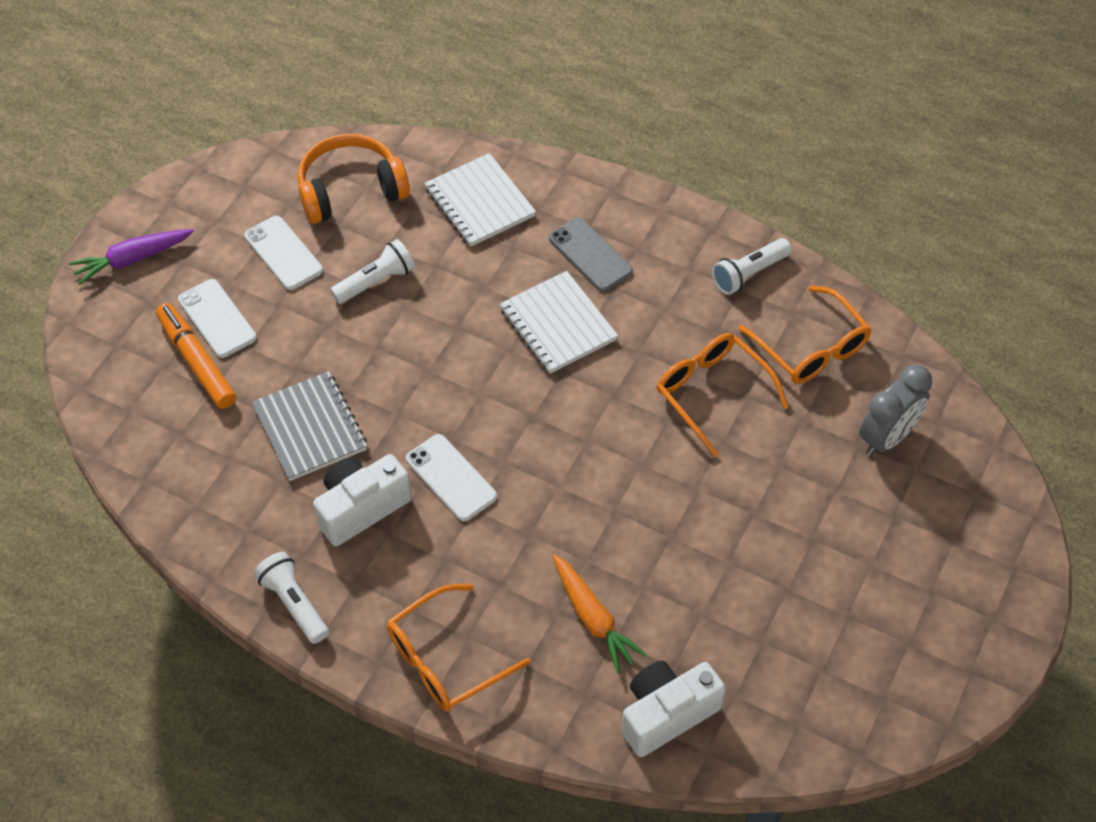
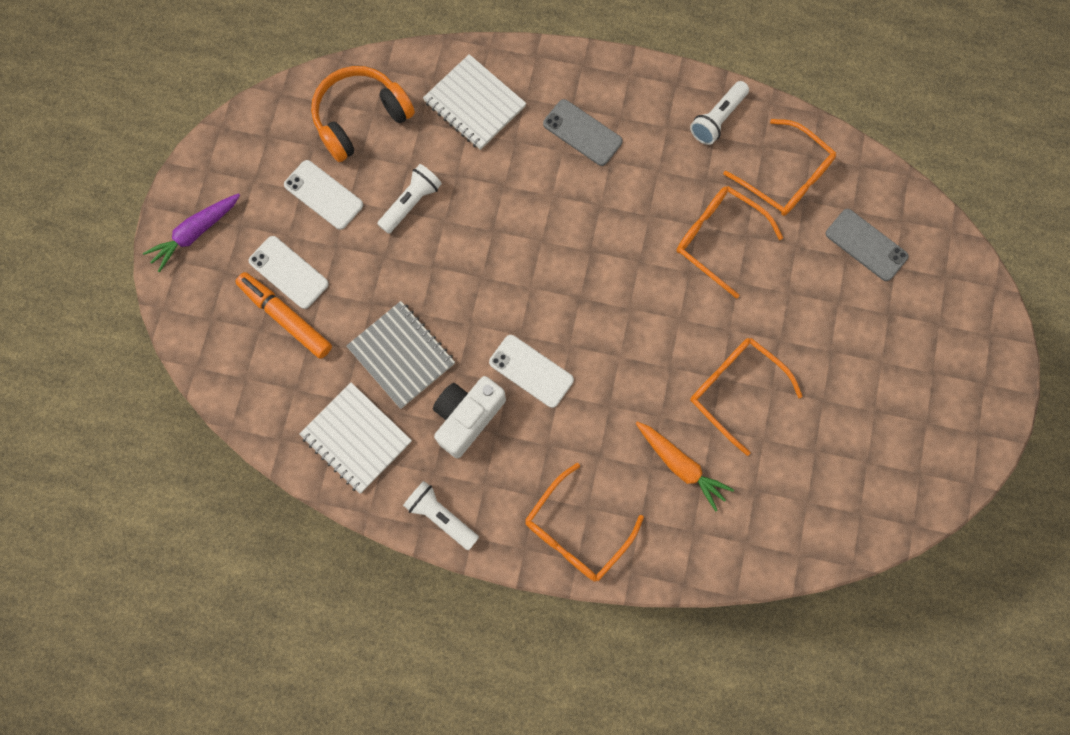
camera: 15 degrees left, 20 degrees up
(557, 324) = (575, 206): white notebook -> white notebook (356, 438)
(666, 714) = (759, 532): white camera -> none
(683, 552) = (734, 389): none -> orange glasses
(887, 438) = (866, 245): grey clock -> grey phone

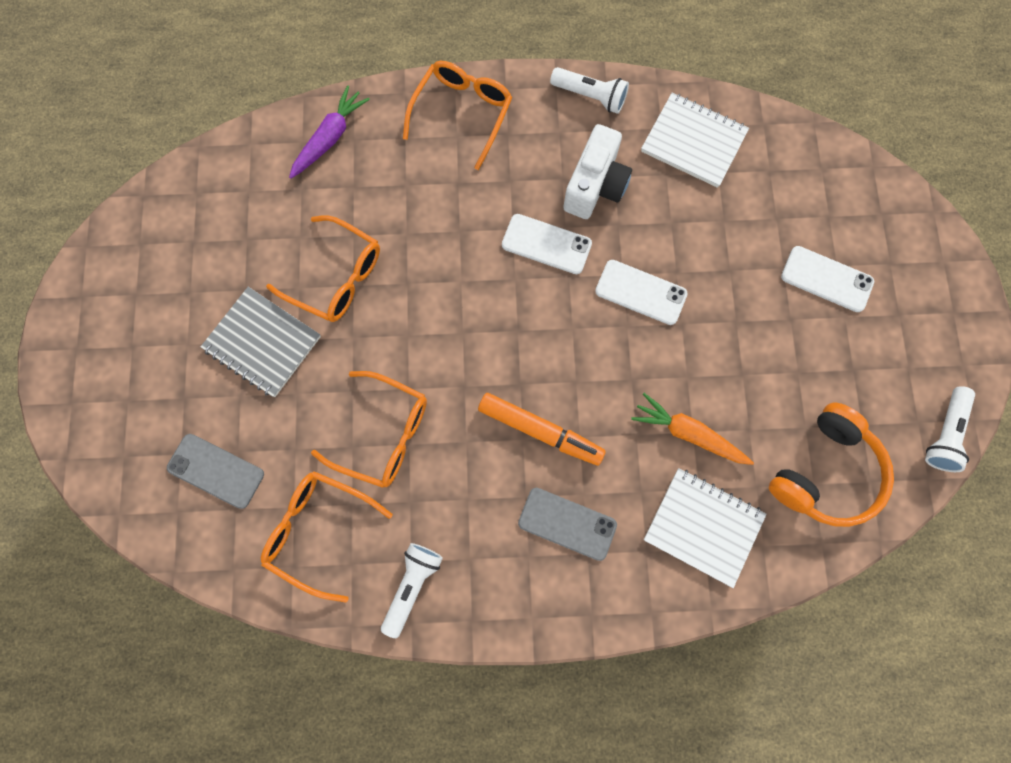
camera: 165 degrees right, 0 degrees up
(195, 233) = (940, 294): purple carrot -> purple carrot (330, 138)
(286, 317) = (809, 234): orange marker -> orange marker (540, 431)
(323, 195) = (827, 371): white phone -> white phone (641, 292)
(401, 355) = (680, 227): grey notebook -> grey notebook (262, 343)
(411, 203) = (730, 387): white flashlight -> white flashlight (944, 434)
(680, 465) = (377, 193): orange carrot -> orange carrot (688, 433)

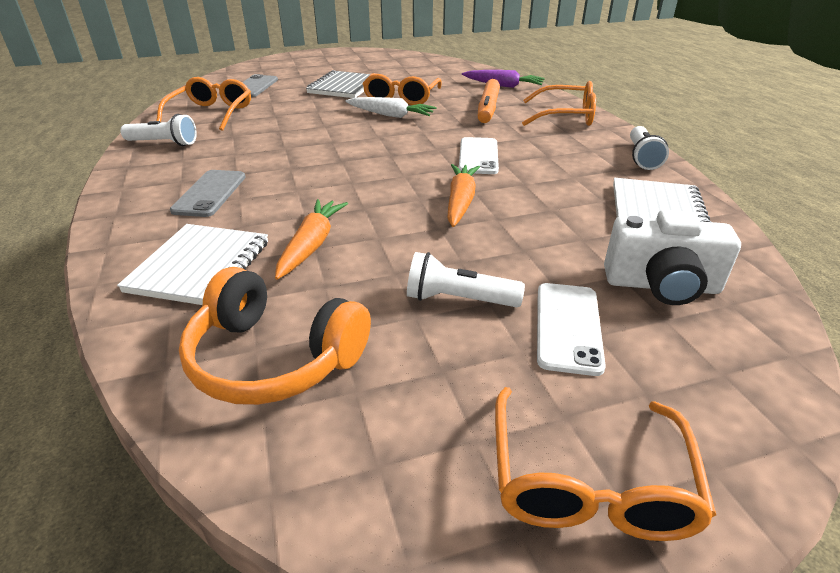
camera: 75 degrees right, 40 degrees down
(384, 434) = (286, 122): orange glasses -> orange glasses (589, 484)
(397, 304) = (391, 115): none -> white carrot
(540, 431) = (299, 173): orange marker -> orange marker (488, 108)
(595, 186) = (554, 169): white camera -> white camera (661, 286)
(641, 292) = (460, 202): white phone -> orange carrot
(944, 434) = (364, 511): white flashlight -> white flashlight (458, 299)

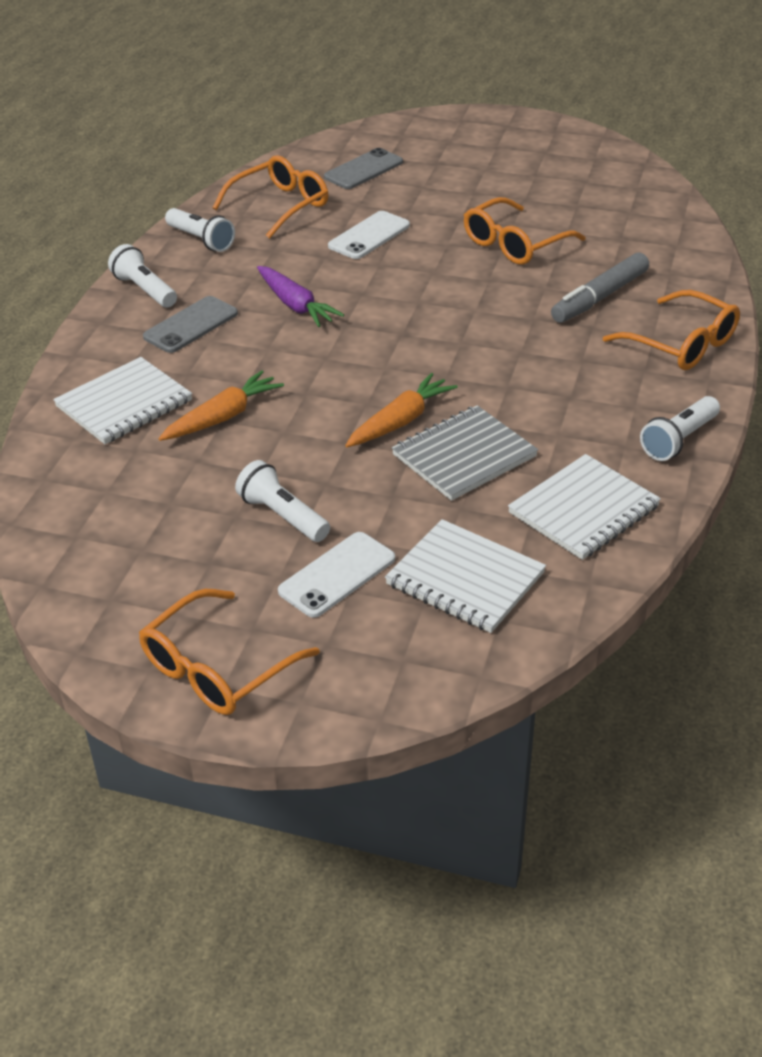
camera: 35 degrees right, 5 degrees up
(140, 183) = (144, 290): none -> white flashlight
(274, 358) = (112, 503): orange headphones -> none
(344, 87) = (467, 201): grey notebook -> grey notebook (464, 455)
(391, 115) = (468, 271): white carrot -> none
(478, 156) = (491, 369): white phone -> white phone (369, 236)
(488, 108) = (599, 297): orange marker -> grey marker
(503, 85) = (676, 261): purple carrot -> purple carrot (296, 305)
(661, 286) = (465, 579): white camera -> white notebook

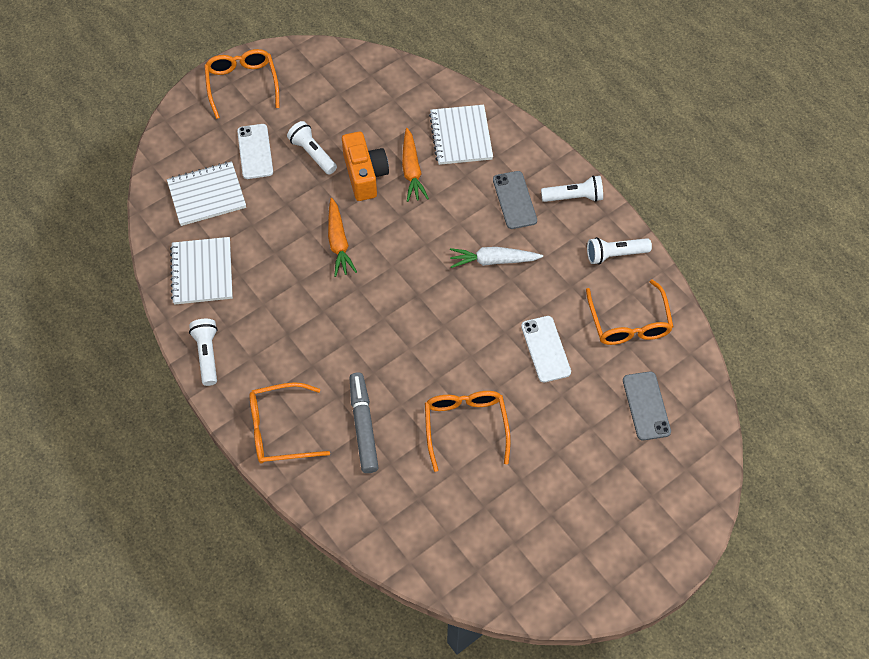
camera: 125 degrees right, 20 degrees up
(271, 451) = (365, 175): none -> orange camera
(282, 516) = (312, 154): white flashlight -> white flashlight turned 120 degrees counterclockwise
(296, 305) = (493, 261): purple carrot -> white carrot
(464, 455) = (286, 251): grey notebook -> none

